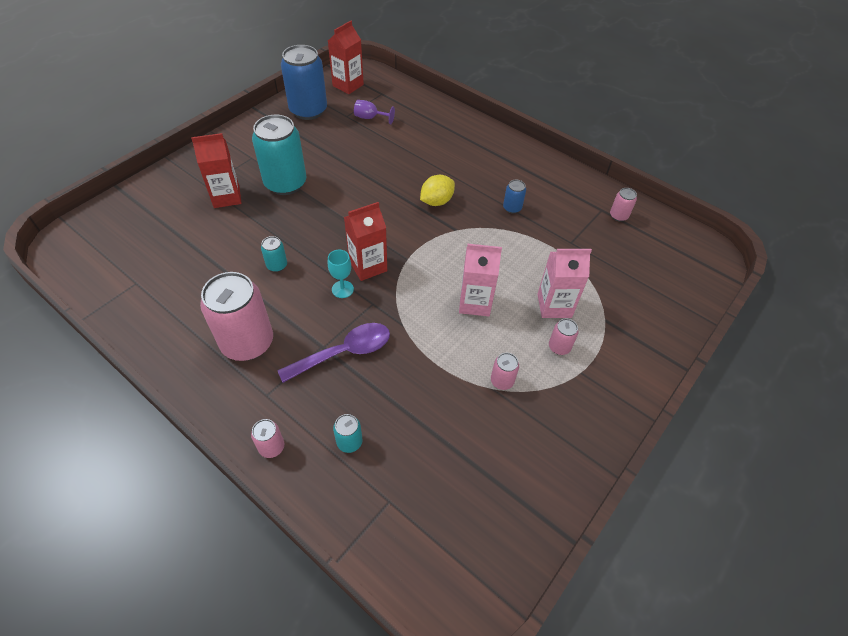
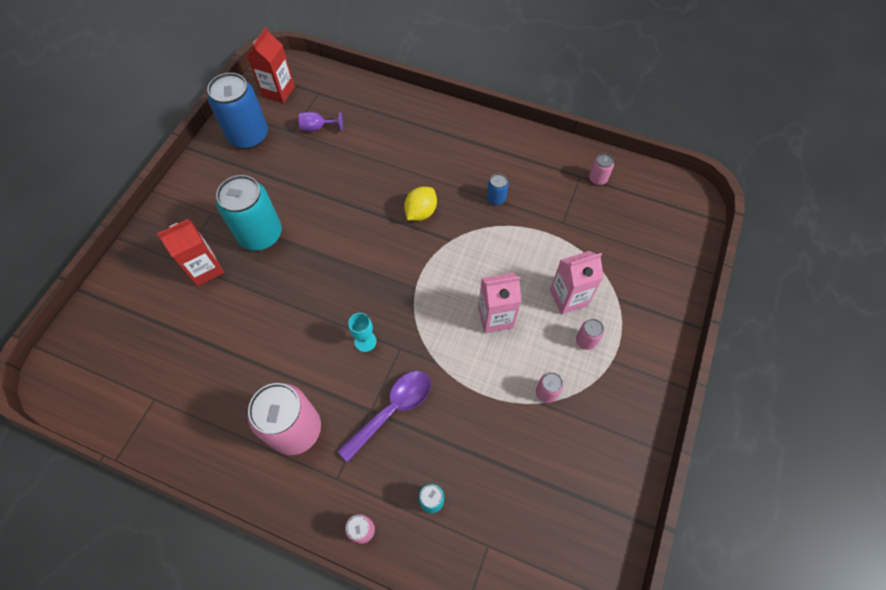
camera: 15 degrees left, 10 degrees up
(277, 265) = (290, 334): turquoise can -> none
(368, 266) = (380, 307): red carton -> none

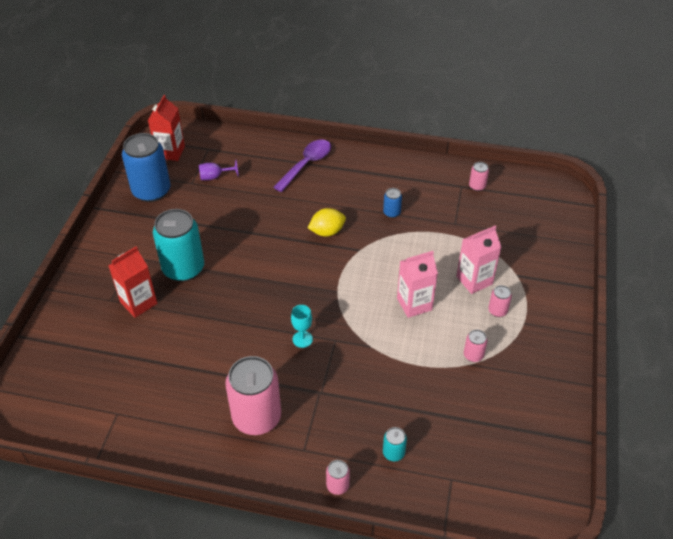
camera: 10 degrees left, 15 degrees down
(392, 410) = (341, 389): purple spoon -> purple spoon (306, 164)
(421, 212) = (327, 232): yellow lemon -> yellow lemon turned 45 degrees clockwise

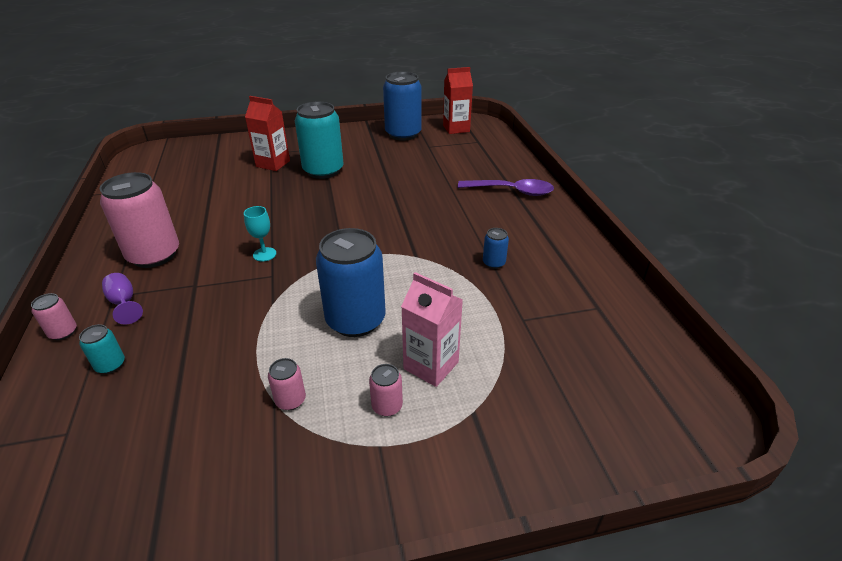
camera: 65 degrees right, 10 degrees down
(215, 177) = (446, 153): purple goblet -> purple goblet (124, 303)
(327, 232) = (426, 228): yellow lemon -> none
(414, 304) = (355, 320): pink carton -> blue can
(477, 186) = (613, 322): pink can -> none

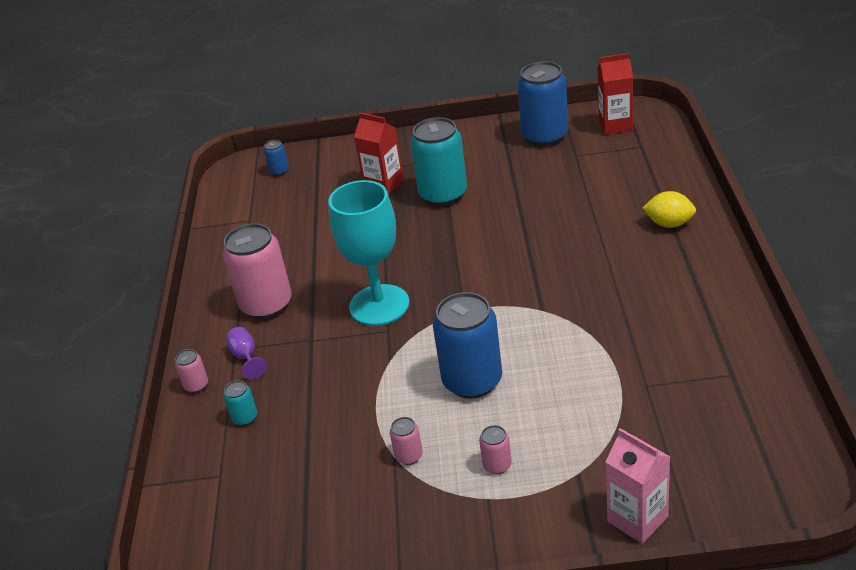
camera: 15 degrees right, 0 degrees up
(264, 254) = (379, 305): turquoise goblet -> turquoise goblet, size x2.47
(431, 365) = (543, 429): pink carton -> pink carton (637, 519)
(493, 263) = (627, 319): blue can -> blue can (279, 171)
(512, 191) = (669, 224): purple spoon -> yellow lemon

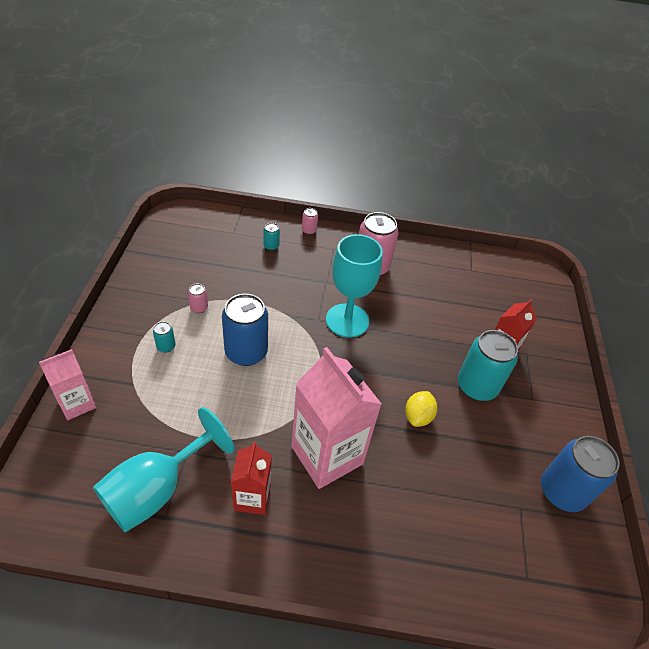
camera: 90 degrees right, 10 degrees up
(246, 357) = (323, 252): purple goblet -> none
(279, 171) = (534, 293): blue can -> none
(497, 465) = (166, 346): pink can -> turquoise can
(587, 278) = (327, 455): none -> pink carton
(615, 125) = (575, 568): red carton -> red carton (252, 497)
(669, 224) = (381, 551): yellow lemon -> yellow lemon (418, 416)
(706, 392) = (157, 489): none -> turquoise goblet

